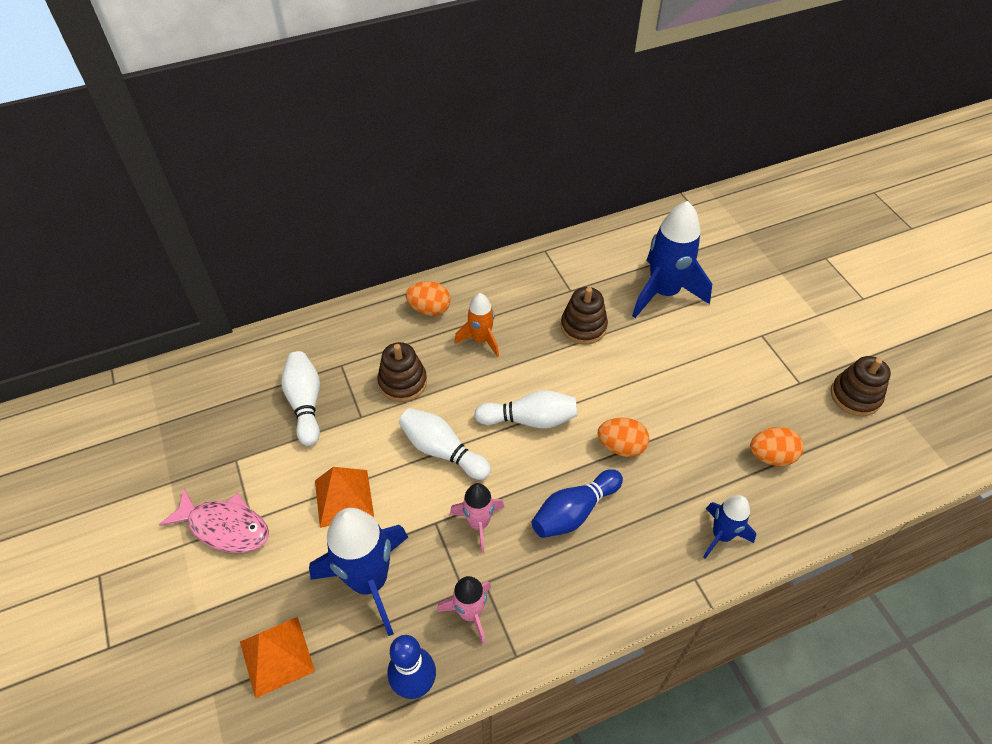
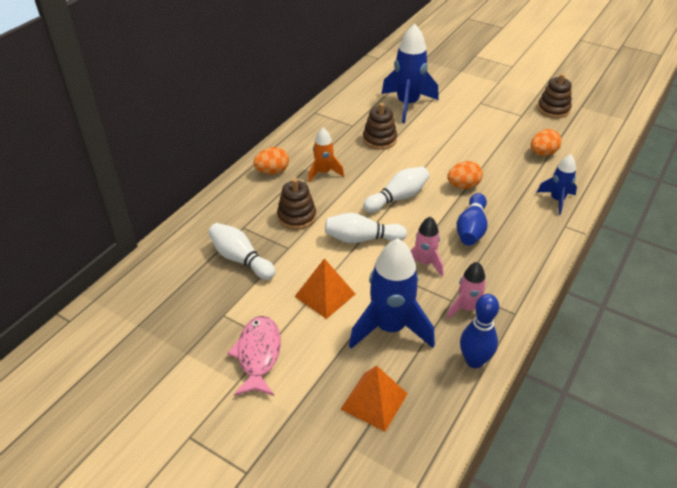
camera: 35 degrees left, 10 degrees down
(225, 527) = (258, 355): pink fish -> pink fish turned 75 degrees counterclockwise

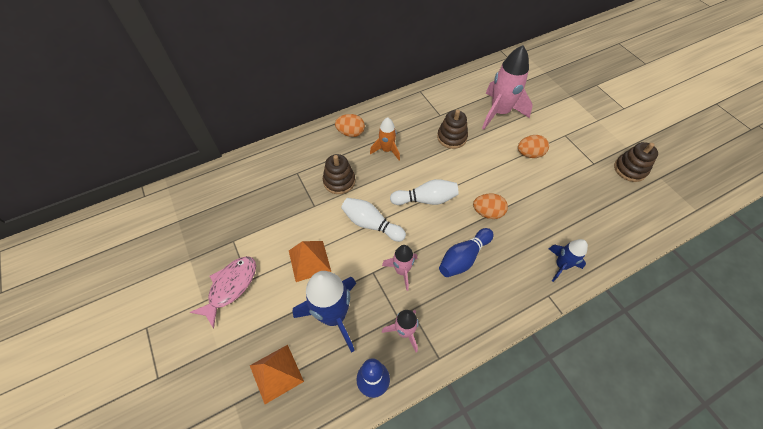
camera: 30 degrees right, 15 degrees up
(241, 259) = (276, 200): white bowling pin -> none
(407, 104) = (499, 112): blue rocket -> pink rocket
(542, 153) = (584, 211): orange egg -> orange egg (529, 154)

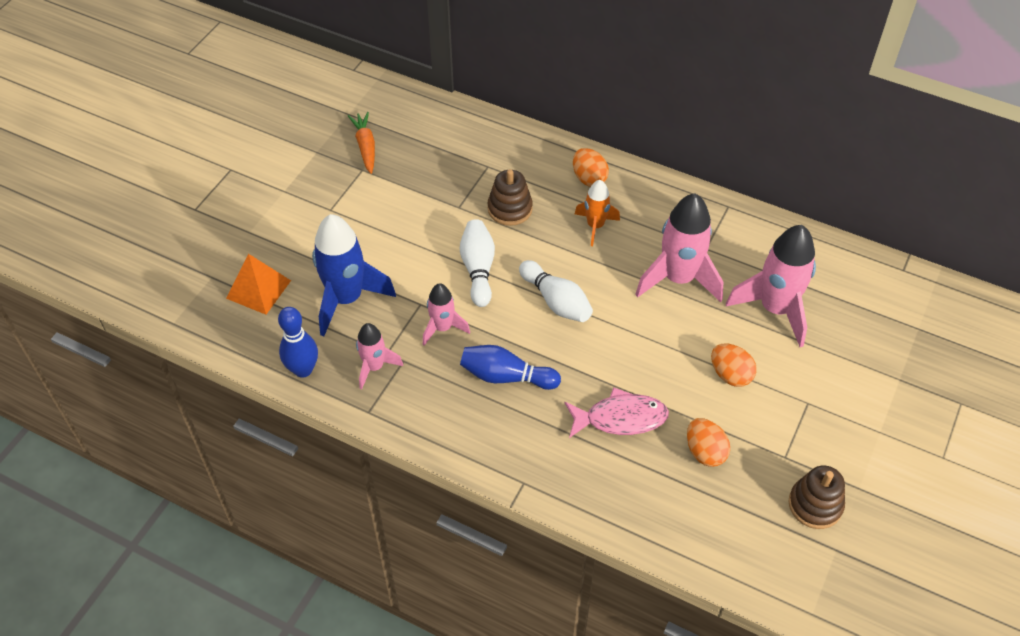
camera: 55 degrees right, 5 degrees down
(216, 227) = (365, 146): none -> orange carrot
(230, 287) = (313, 201): pink fish -> pink fish (620, 418)
(309, 261) = (390, 243): orange pyramid -> none
(451, 137) = (678, 279): brown stacking toy -> pink rocket
(487, 212) = (591, 371): orange egg -> orange egg (705, 452)
(561, 265) = (576, 479): blue rocket -> none

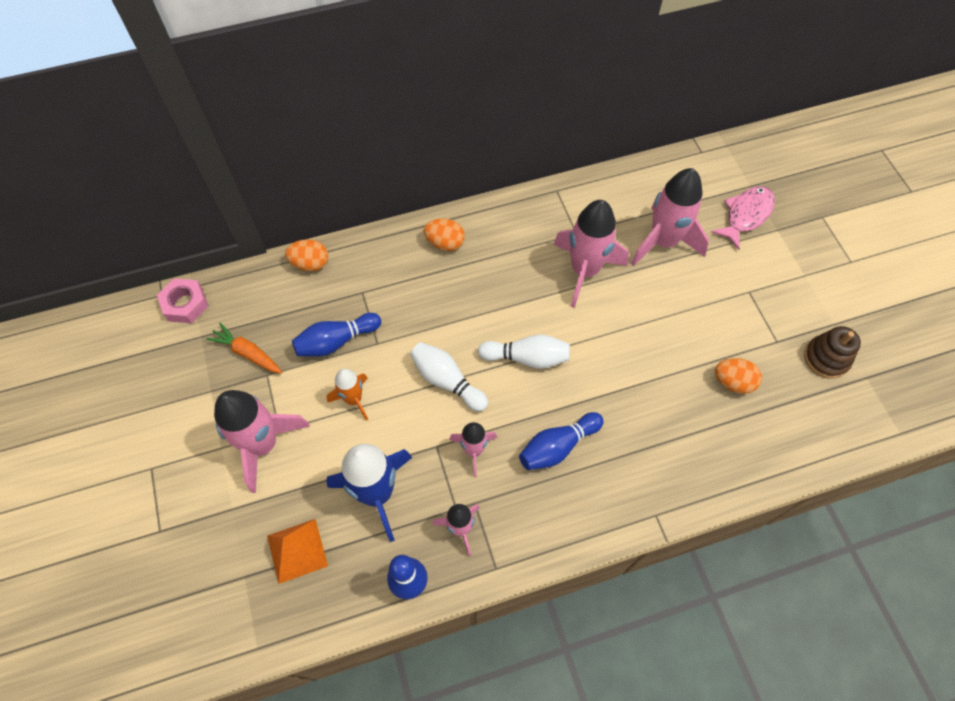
camera: 45 degrees left, 10 degrees up
(310, 210) = (263, 444): none -> pink rocket
(361, 86) = (185, 304): none -> pink nut
(432, 184) = (336, 341): none -> blue bowling pin
(510, 209) = (416, 313): brown stacking toy -> none
(595, 226) = (489, 277): orange rocket -> orange rocket (353, 399)
(620, 418) = (661, 407): pink fish -> pink fish (745, 215)
(730, 375) = (688, 313): orange egg -> orange egg (310, 264)

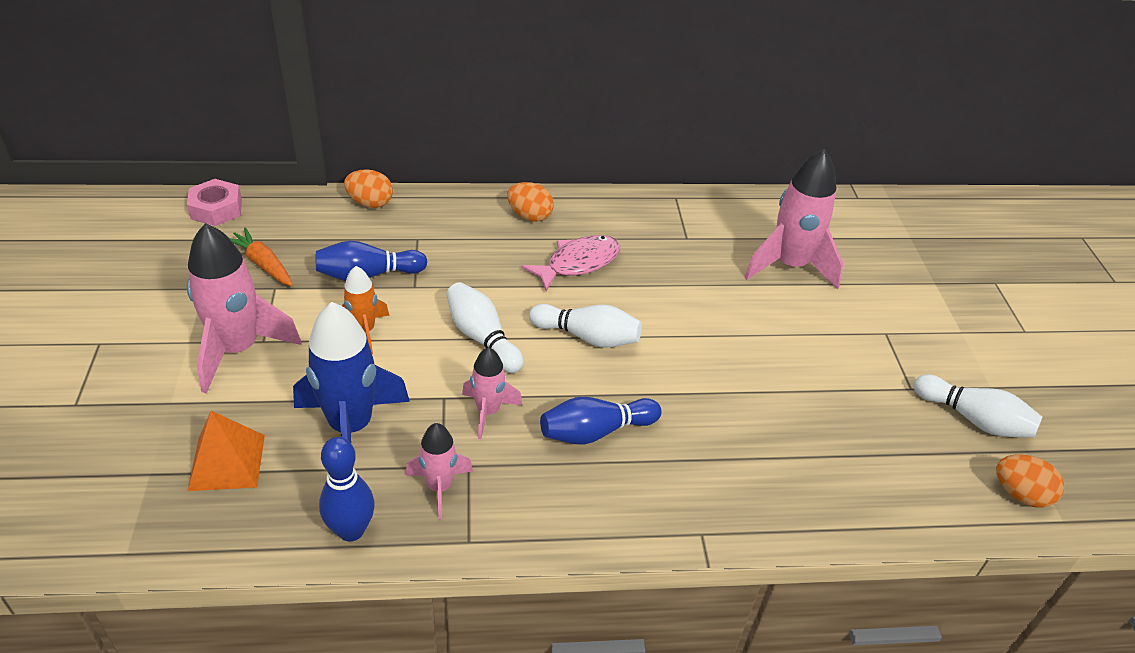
camera: 10 degrees right, 20 degrees down
(584, 271) = (685, 272): pink rocket -> none
(733, 382) = (843, 416): orange egg -> orange egg (1020, 494)
(745, 215) = (898, 262): pink fish -> pink fish (578, 263)
(826, 358) = (973, 419): brown stacking toy -> white bowling pin

